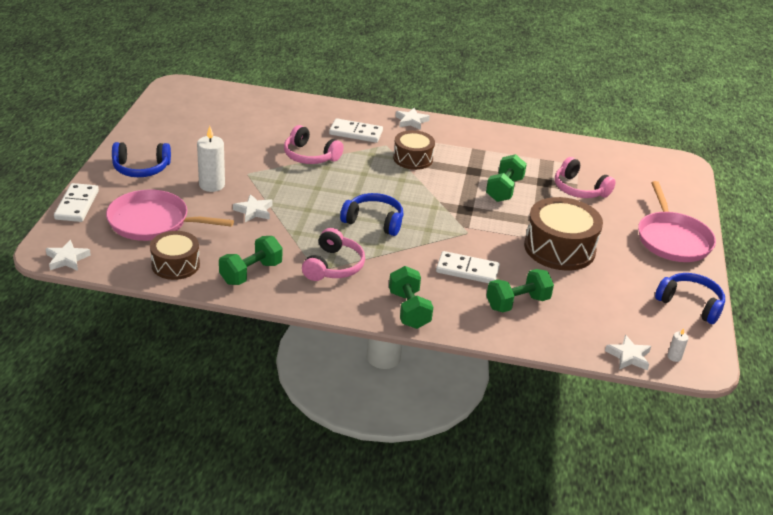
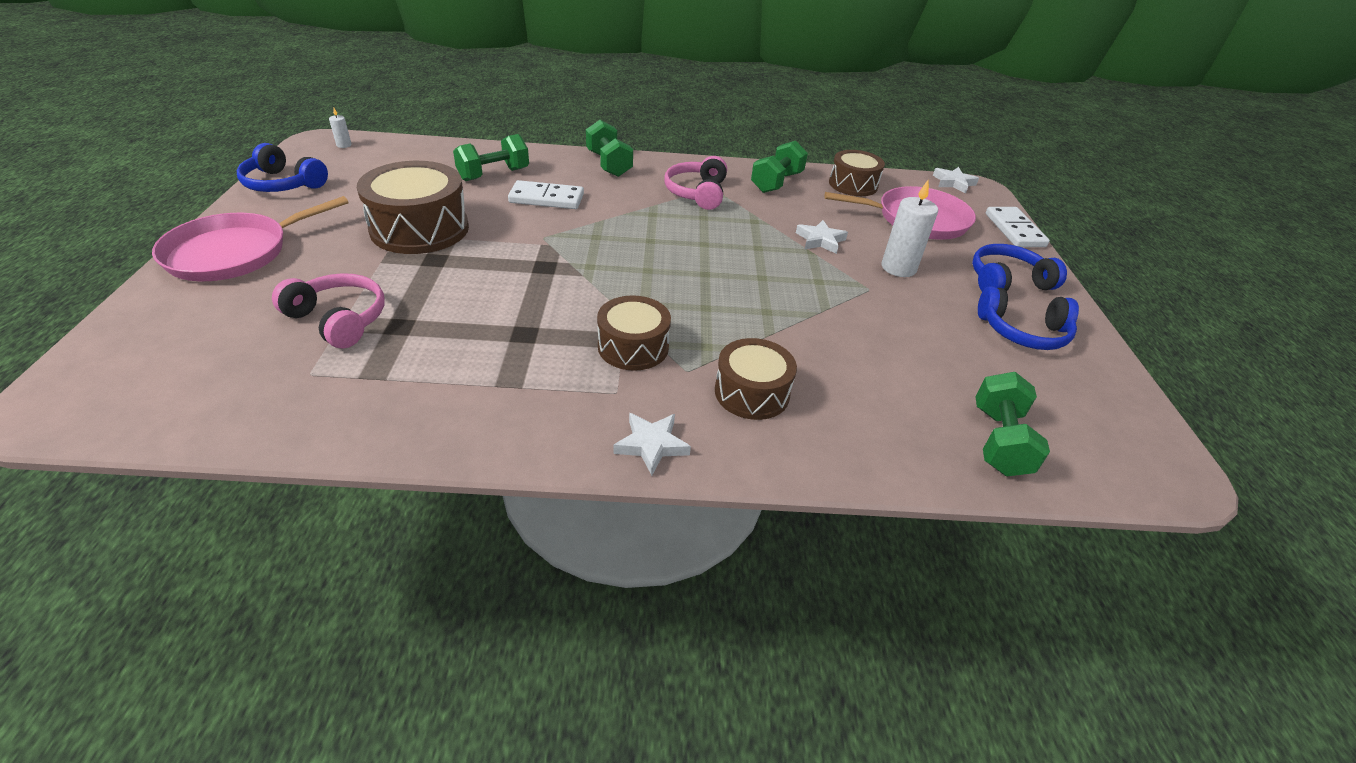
camera: 170 degrees right, 5 degrees up
(310, 156) = (803, 330): pink headphones -> none
(356, 133) = (752, 392): white domino -> brown drum
(374, 221) = (668, 241): blue headphones -> blue headphones (1023, 332)
(504, 190) = (476, 304): green dumbbell -> green dumbbell (999, 441)
(628, 356) = (392, 144): white star -> none
(672, 239) = (235, 252): pink pan -> pink pan turned 120 degrees counterclockwise

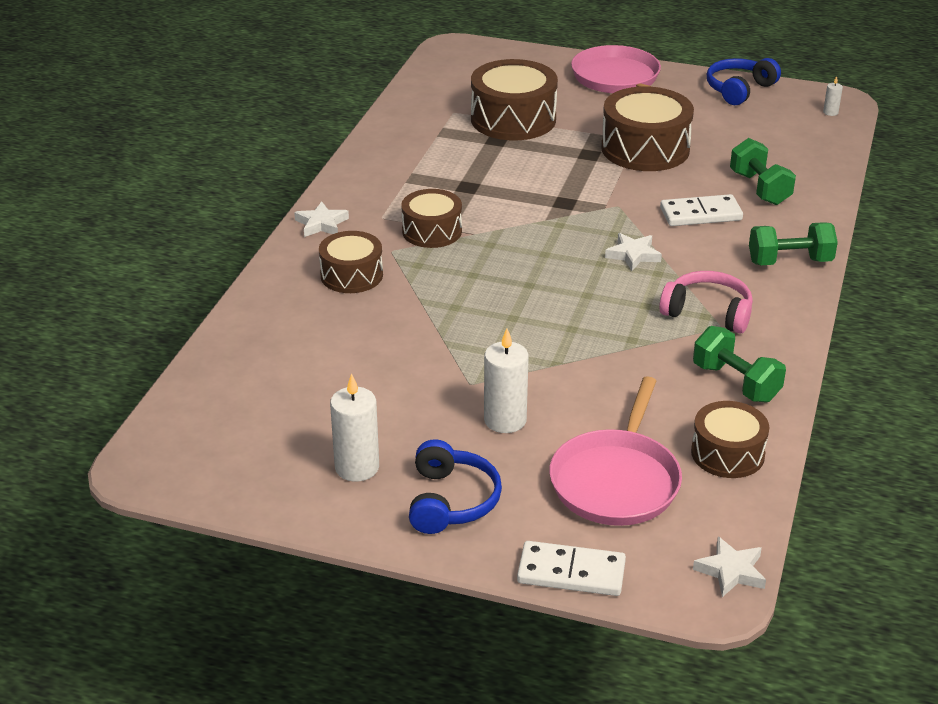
camera: 110 degrees right, 5 degrees down
(339, 319) = (513, 119): pink headphones -> brown drum
(546, 198) = (700, 214): white domino -> white domino turned 60 degrees clockwise
(820, 240) = (579, 378): white star -> white star (633, 255)
(999, 441) = (233, 383): green dumbbell -> none
(1023, 332) = (357, 467): blue headphones -> white candle

